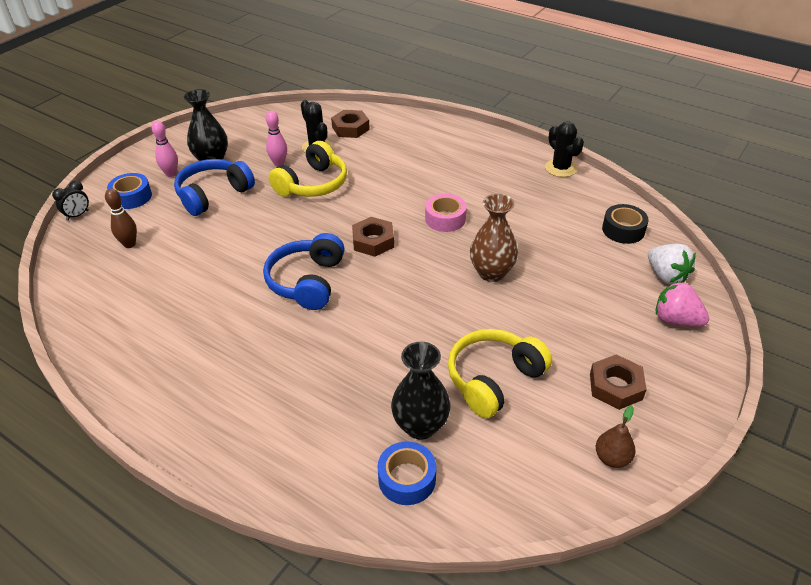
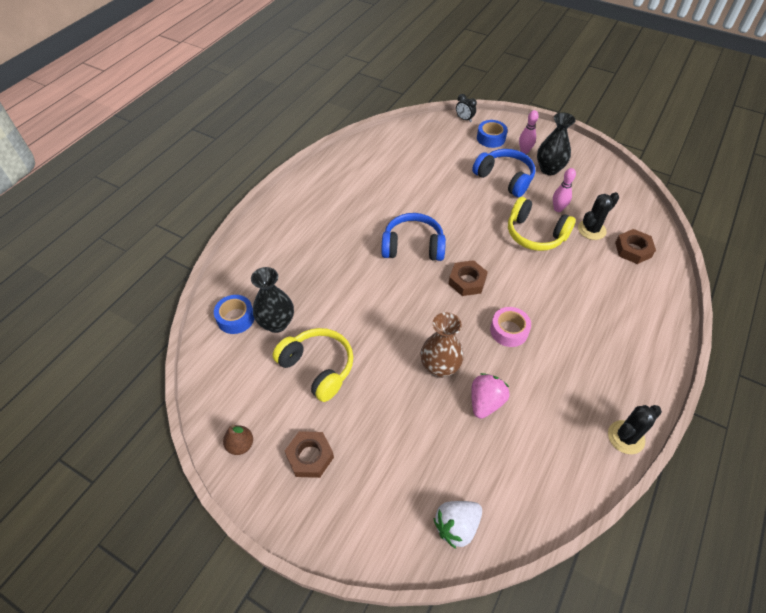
camera: 85 degrees right, 10 degrees up
(129, 244) = (439, 149): brown bowling pin -> none
(623, 230) = (526, 492): black tape -> none
(676, 320) = (392, 524): pink strawberry -> pink strawberry (485, 402)

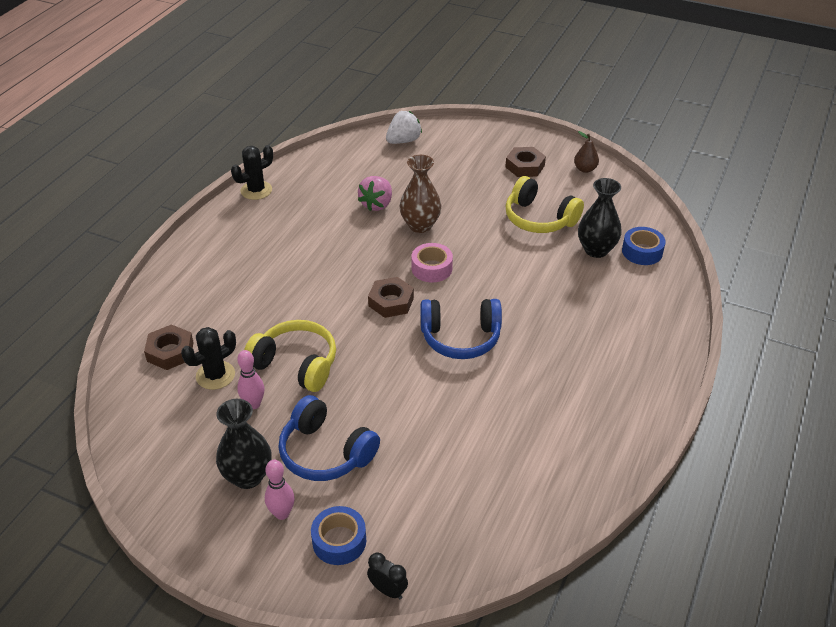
camera: 175 degrees right, 10 degrees down
(509, 331) = (347, 258): pink tape -> pink tape (431, 268)

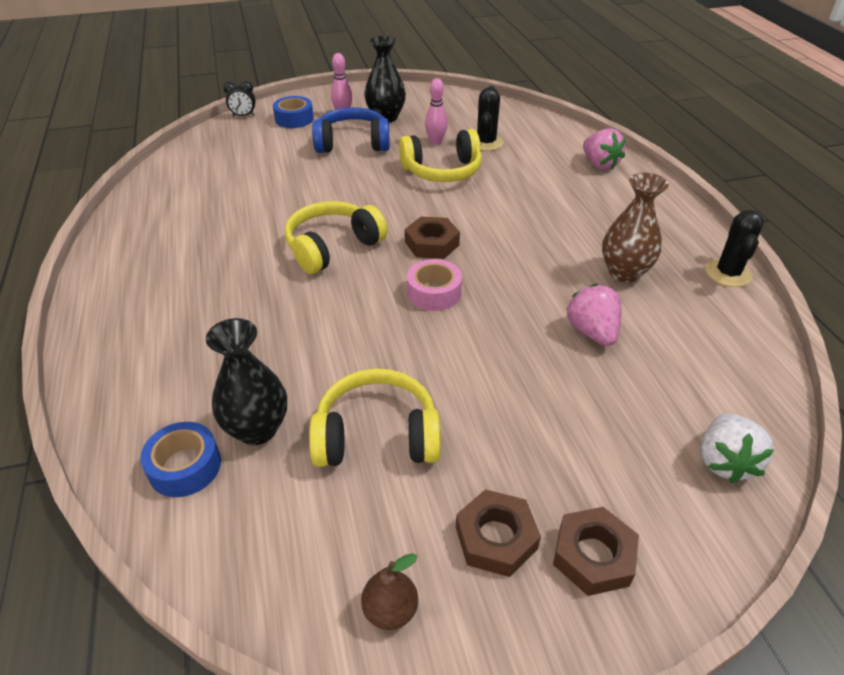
camera: 140 degrees right, 0 degrees up
(170, 352) = (538, 139): brown nut -> brown nut (593, 556)
(176, 297) = (599, 164): none -> pink strawberry
(420, 225) = (509, 334): brown vase -> brown vase (624, 272)
(460, 338) = (332, 247): blue headphones -> yellow headphones

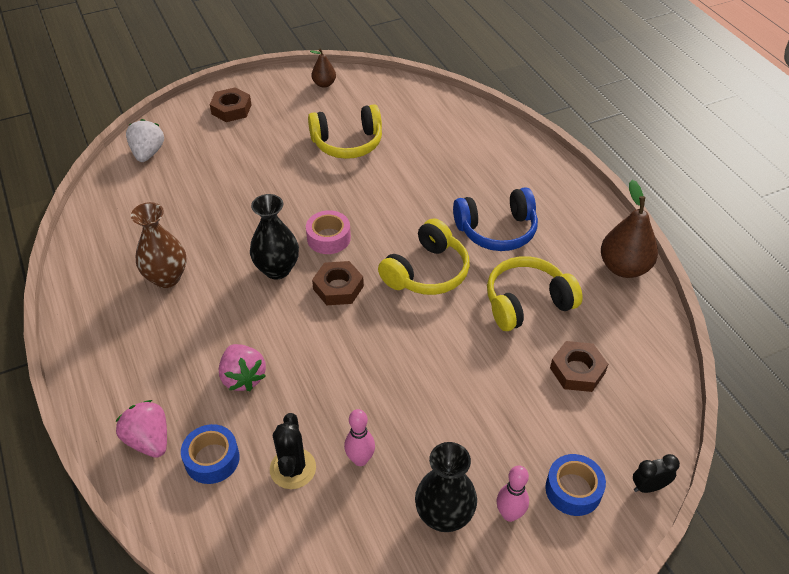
camera: 170 degrees right, 5 degrees up
(126, 229) = (624, 267): none -> brown pear
(185, 467) = (446, 118): blue tape -> blue tape (212, 459)
(257, 429) = (417, 138): black vase -> black vase (277, 269)
(352, 143) = (468, 440): blue headphones -> blue headphones (497, 230)
(442, 171) = (343, 398): yellow headphones -> yellow headphones (527, 302)
(496, 538) = (278, 110): brown nut -> brown nut (577, 370)
(592, 332) = (207, 221): pink strawberry -> pink strawberry (243, 377)
(728, 273) = (74, 288): black cactus -> none

